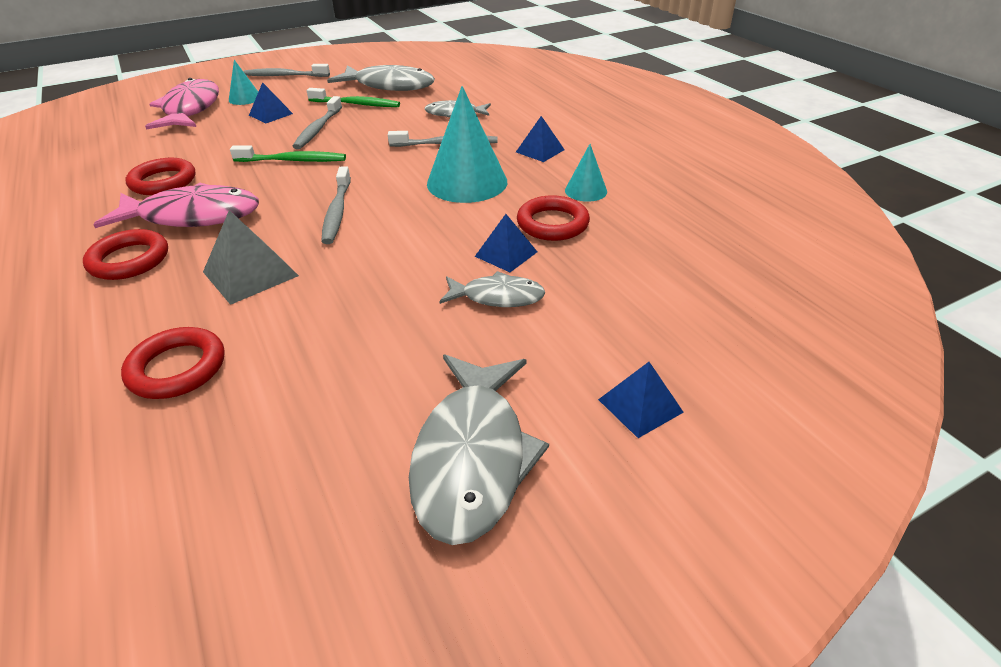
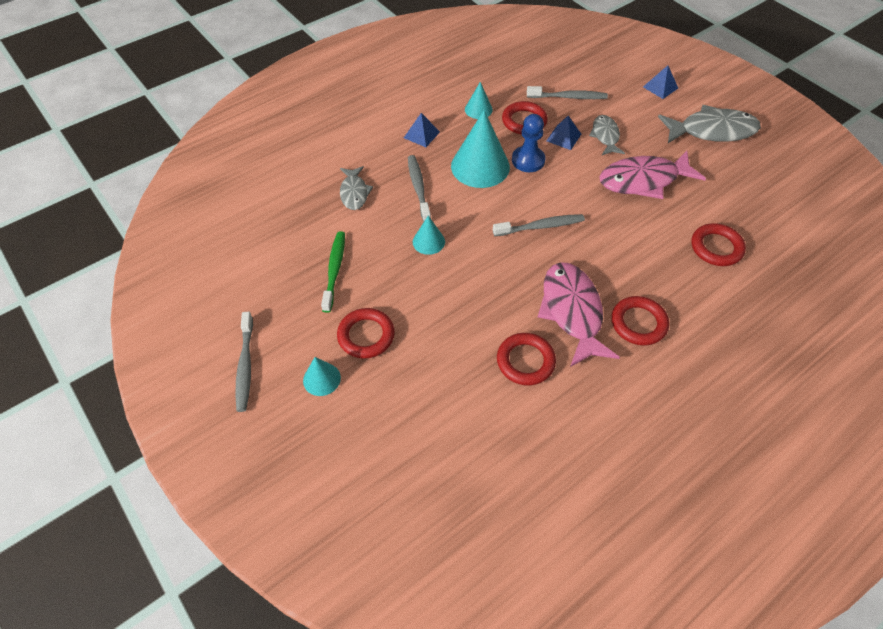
camera: 100 degrees left, 15 degrees up
(190, 109) = (358, 422): pink fish -> pink fish (643, 180)
(250, 273) = (627, 248): grey pyramid -> none
(270, 114) = (366, 335): blue pyramid -> red ring
(293, 160) = (466, 280): green toothbrush -> none
(318, 129) = (398, 283): grey toothbrush -> grey toothbrush (568, 97)
(361, 145) = (428, 241): none -> turquoise cone
(389, 86) = (281, 255): grey fish -> none
(465, 217) = (528, 160): none -> blue pawn

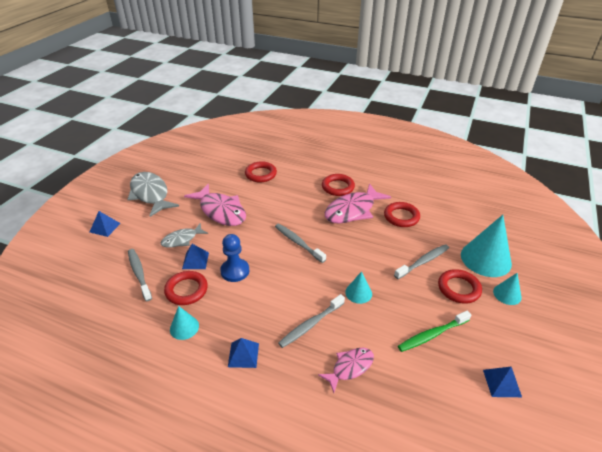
camera: 120 degrees left, 15 degrees down
(245, 366) = (548, 340): grey toothbrush -> grey toothbrush (423, 261)
(249, 288) = (501, 383): none -> blue pyramid
(354, 193) = (350, 367): grey fish -> pink fish
(480, 166) = (259, 296): turquoise cone -> turquoise cone (485, 259)

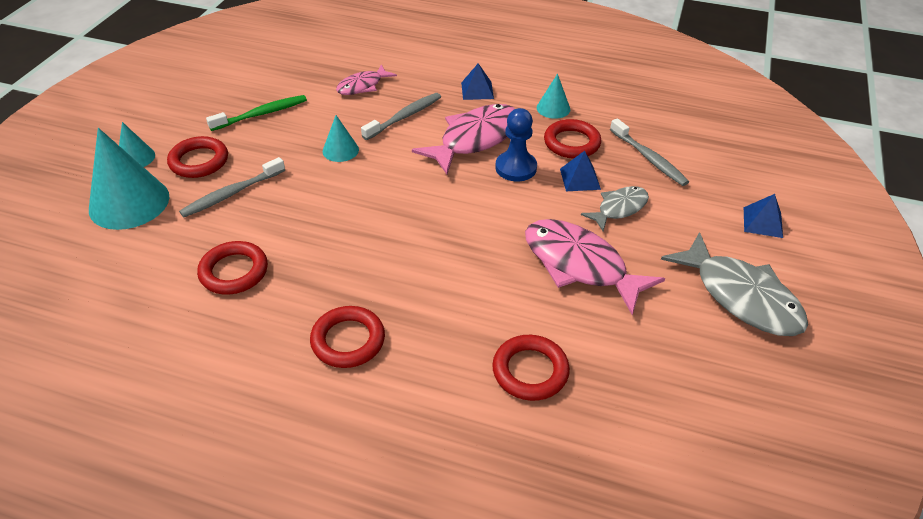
camera: 175 degrees right, 5 degrees up
(298, 243) = (427, 213): grey toothbrush -> none
(352, 210) = (325, 281): pink fish -> pink fish (475, 139)
(501, 383) = (208, 82): blue pyramid -> none

